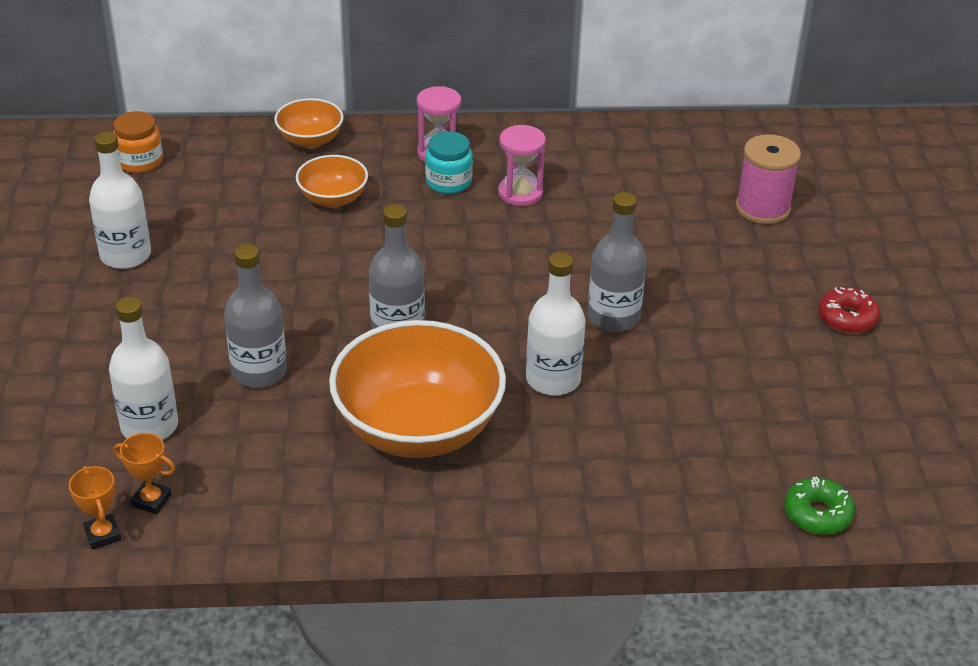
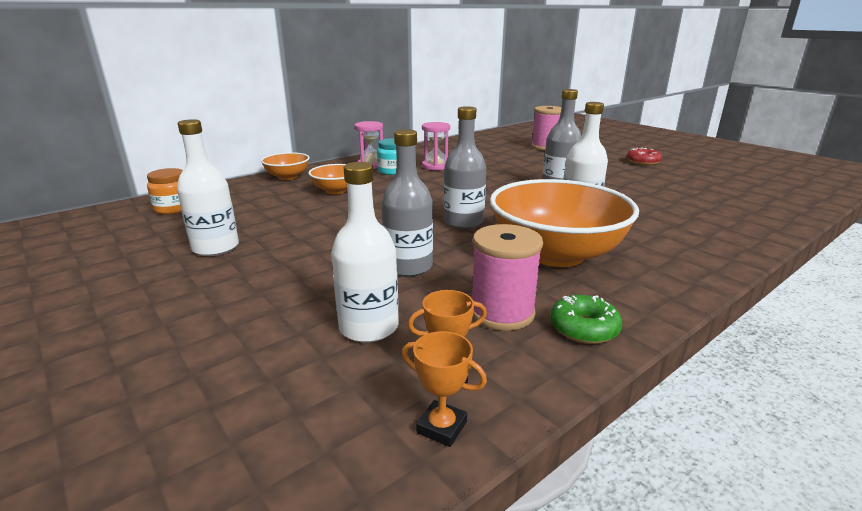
camera: 35 degrees left, 15 degrees down
(265, 469) = (502, 312): none -> pink spool
(817, 514) = (784, 213): green donut -> green donut (584, 328)

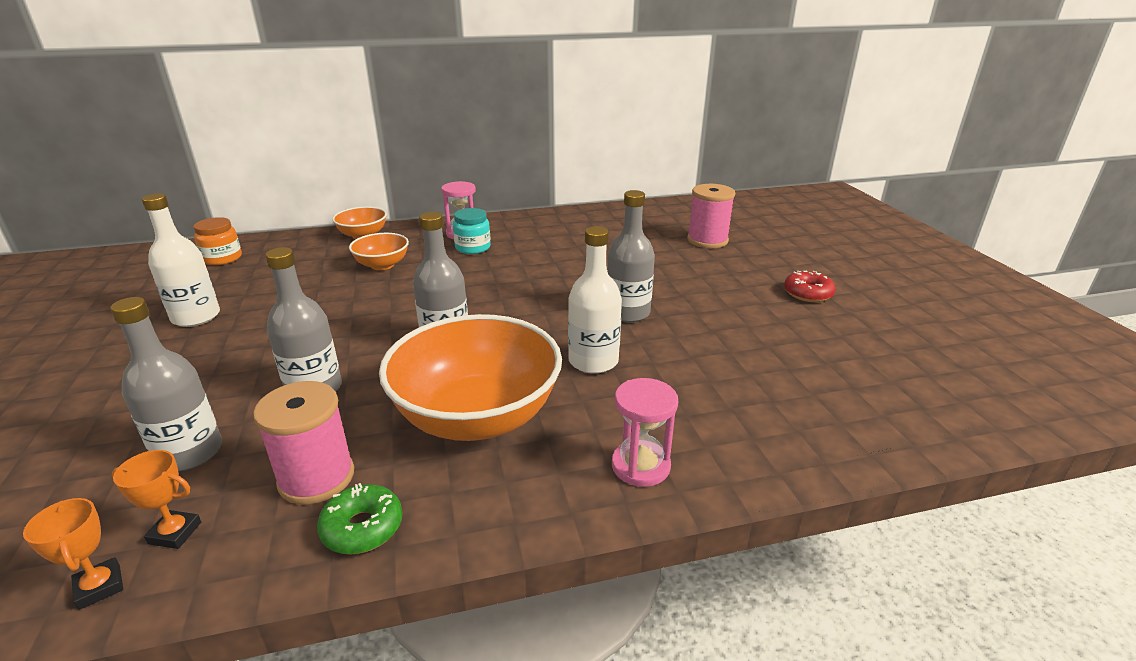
camera: 25 degrees right, 5 degrees up
(369, 327) = (189, 453): white bottle -> grey bottle
(435, 166) = (528, 249): pink hourglass -> pink hourglass (640, 466)

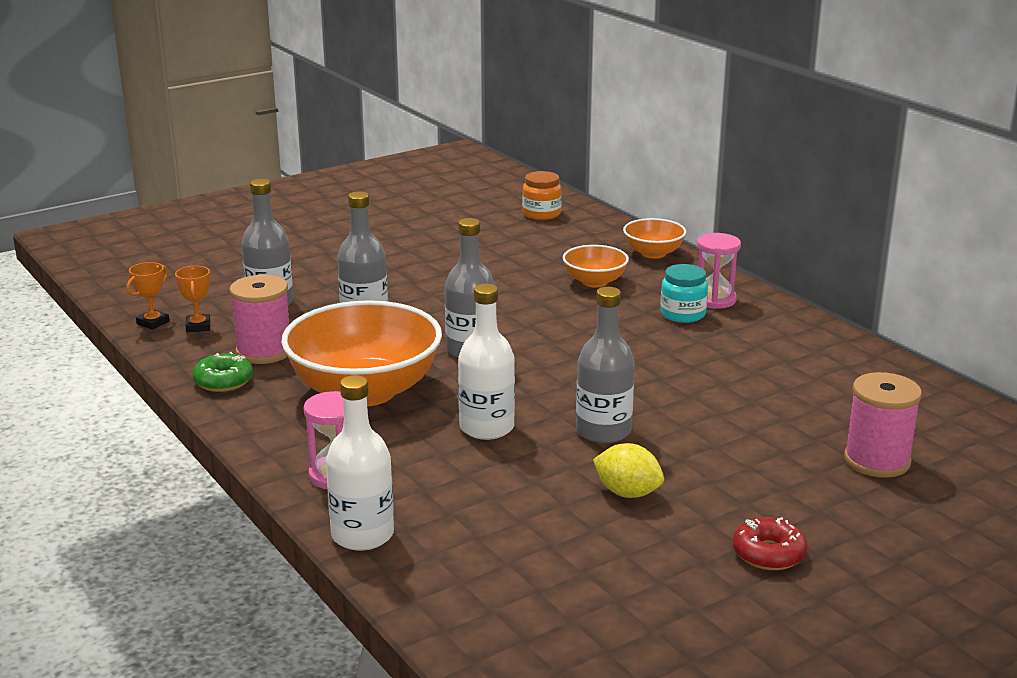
camera: 70 degrees right, 5 degrees down
(196, 317) = (435, 242): white bottle -> white bottle (362, 535)
(721, 322) = (627, 493): none -> yellow lemon

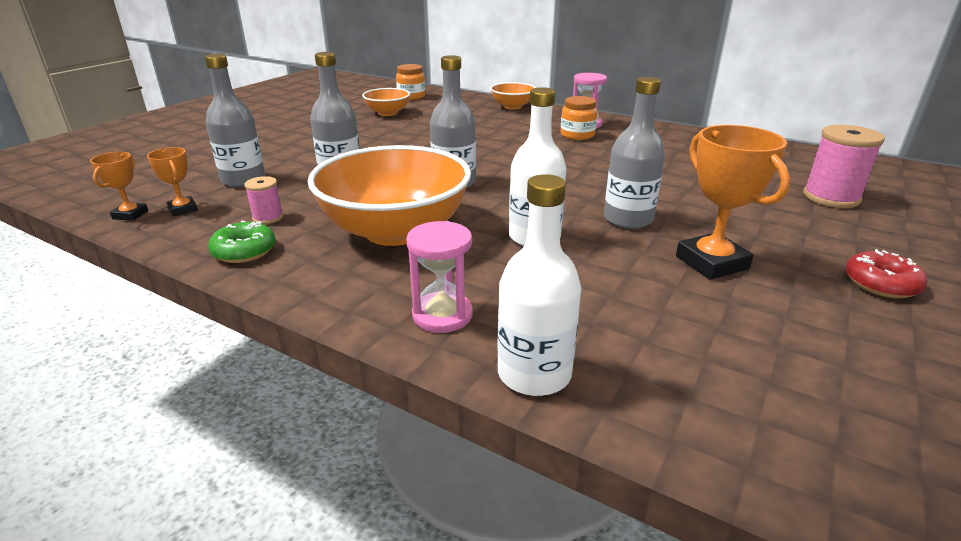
camera: 25 degrees left, 5 degrees up
(264, 351) = (268, 217): pink spool -> pink spool, size x0.54
(594, 282) = (494, 126): orange bowl -> orange bowl (387, 113)
(627, 493) = (711, 262): yellow lemon -> orange trophy
(683, 314) = (577, 135): turquoise jar -> orange jar

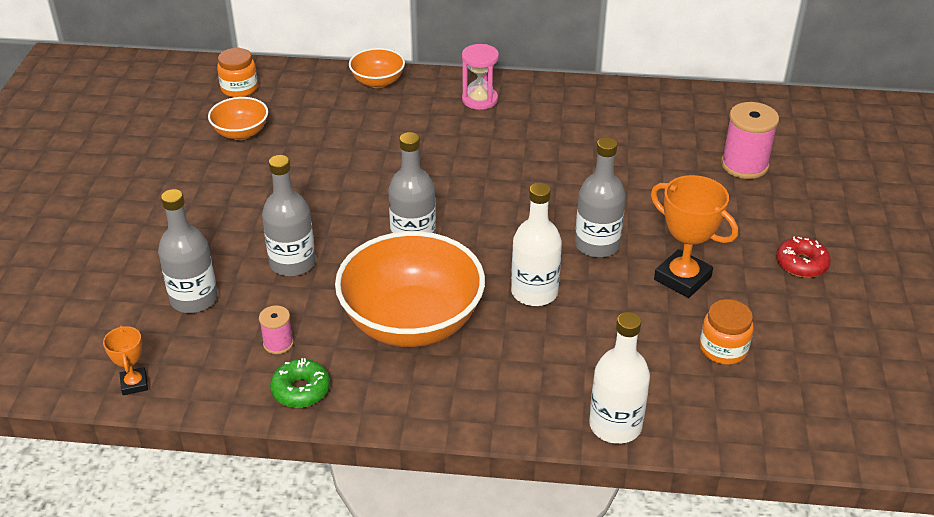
camera: 25 degrees left, 10 degrees up
(183, 209) = (180, 360): orange trophy -> none
(442, 315) = (520, 399): pink hourglass -> none
(577, 135) = (482, 123): orange jar -> orange jar (723, 349)

